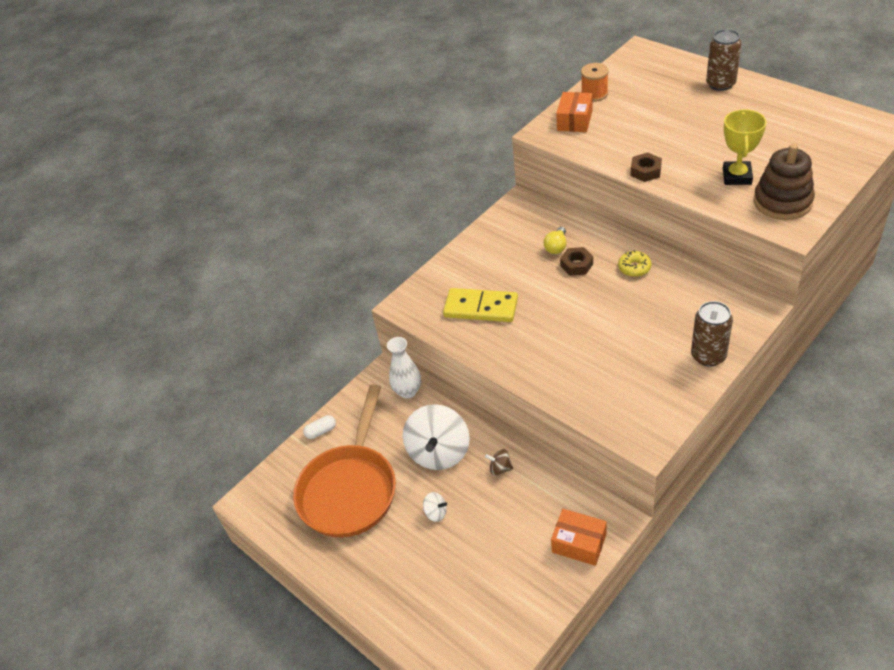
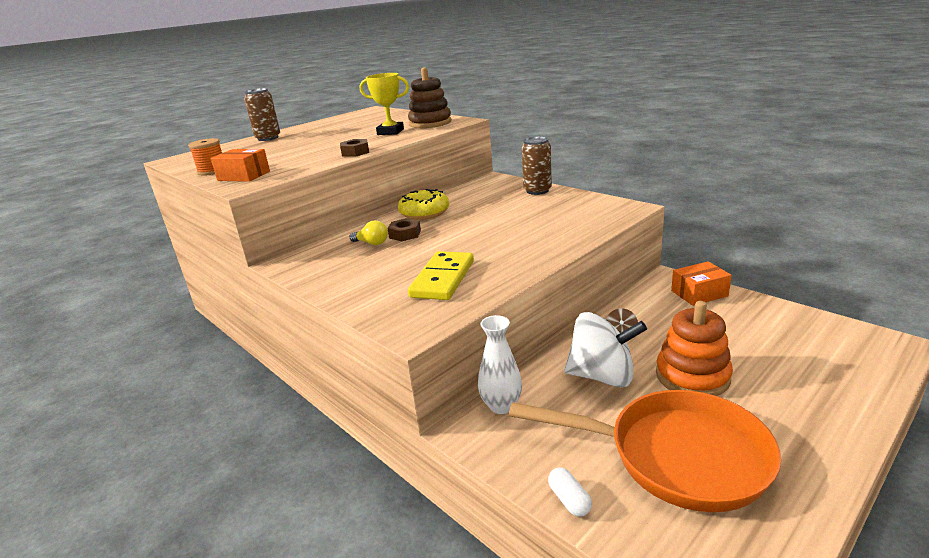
camera: 90 degrees left, 20 degrees down
(436, 513) = (692, 376): white spinning top -> orange stacking toy
(579, 543) = (699, 293): orange box -> orange box turned 45 degrees clockwise
(634, 268) = (424, 213): yellow donut -> yellow donut, size x1.68

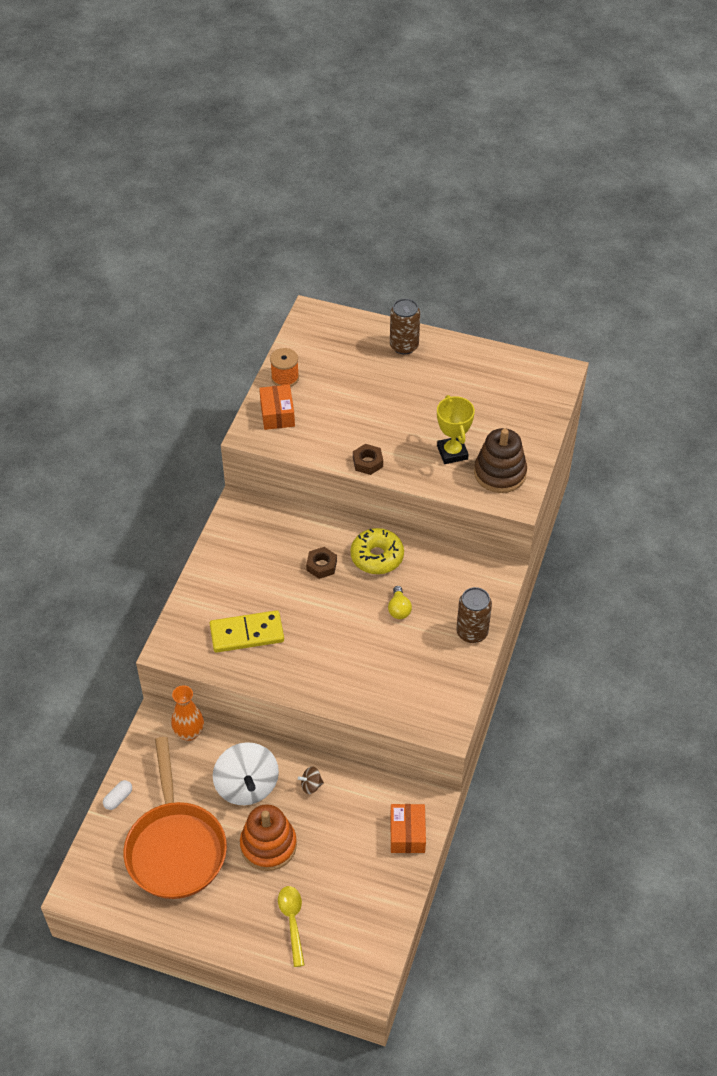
camera: 60 degrees right, 25 degrees up
(372, 243) = (295, 550): yellow light bulb -> yellow light bulb (399, 609)
(501, 406) = (189, 733): white vase -> orange vase
(699, 293) = (407, 834): orange box -> orange box turned 45 degrees clockwise
(807, 379) = (292, 921): none -> yellow spoon

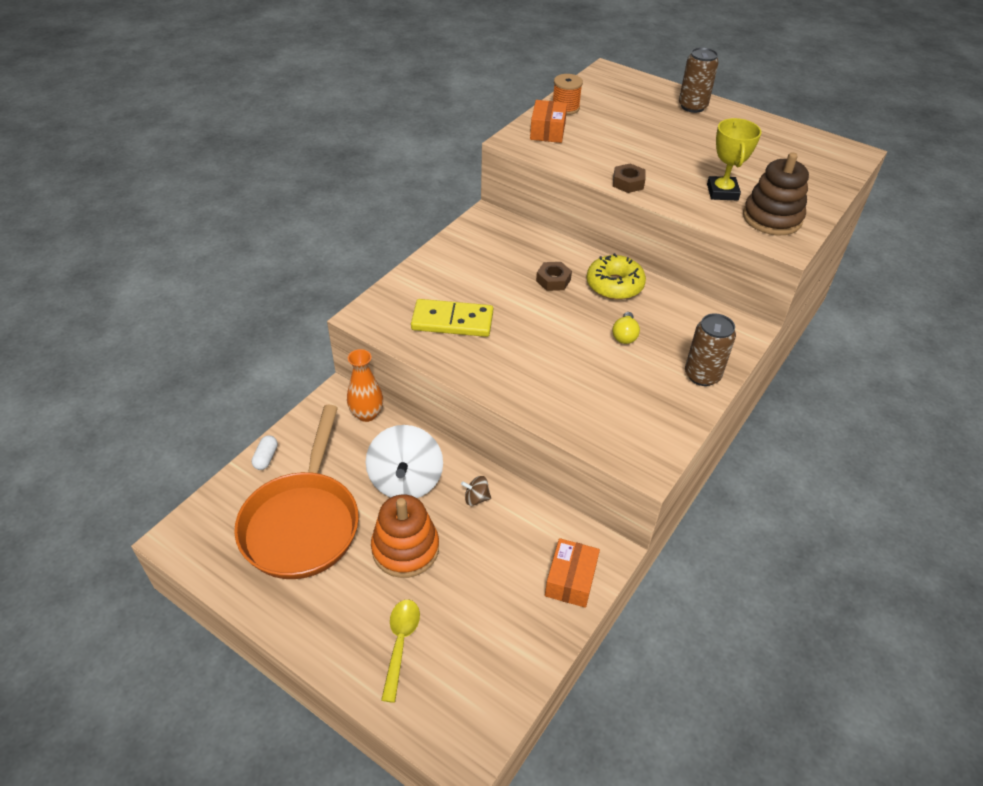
camera: 15 degrees right, 5 degrees down
(118, 798) = (266, 458): white capsule -> white capsule turned 45 degrees counterclockwise

